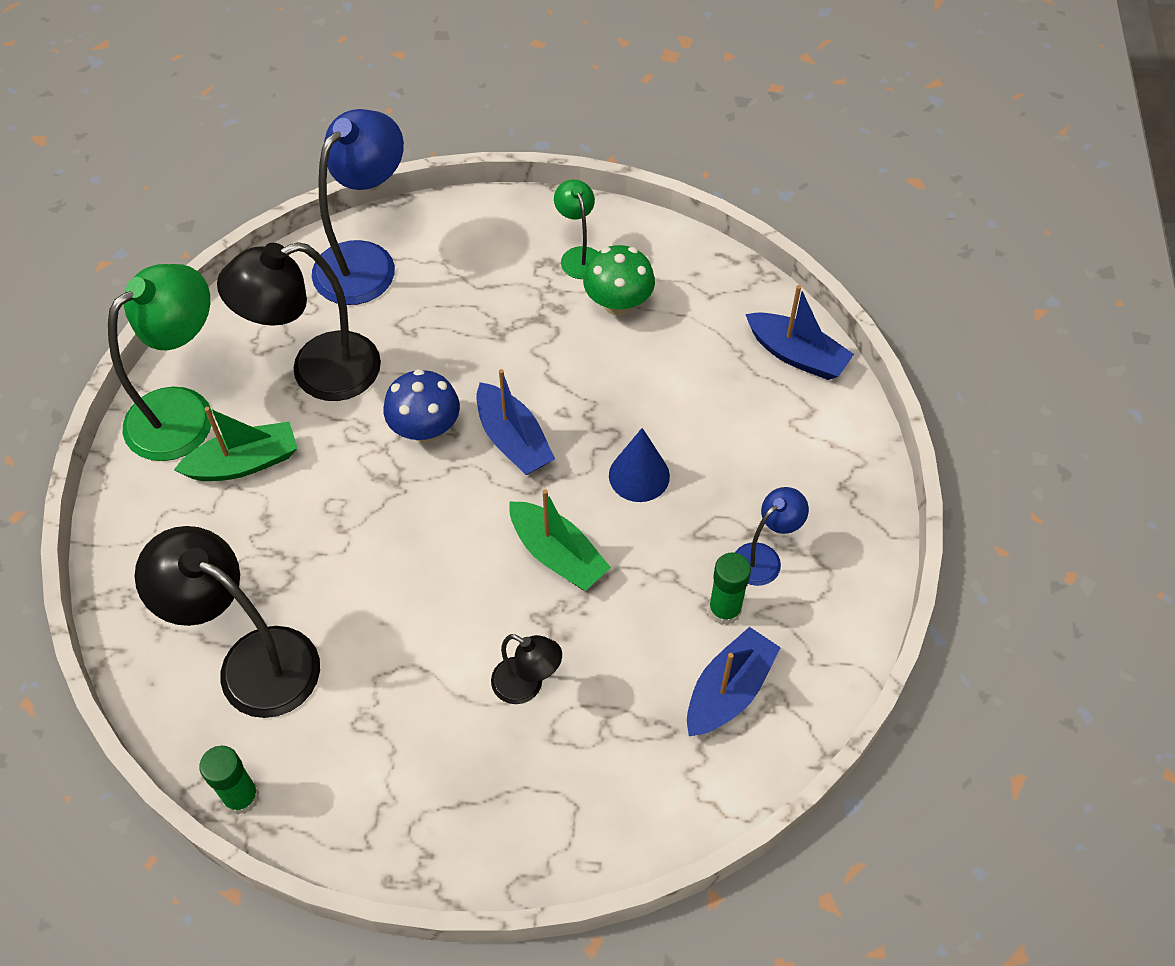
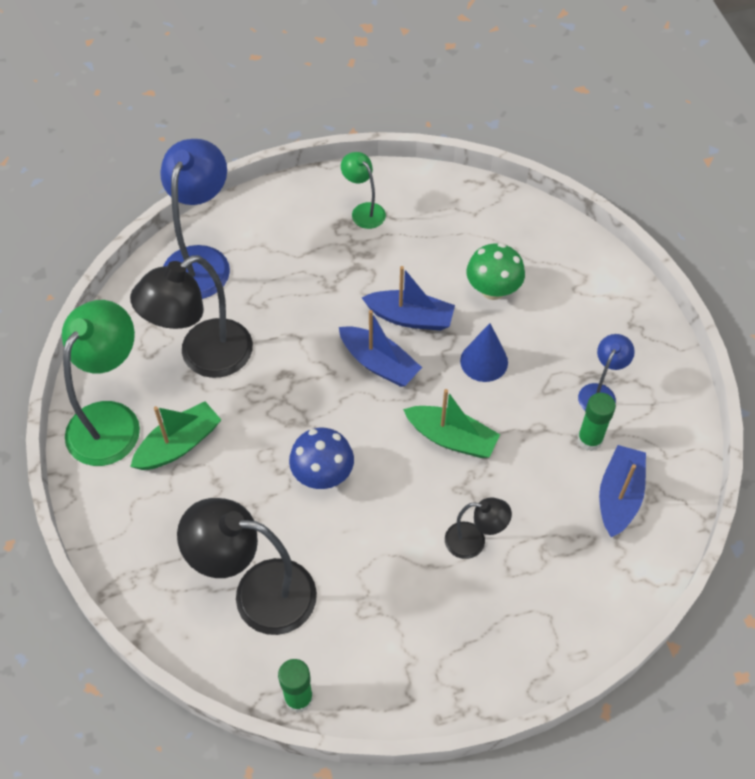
camera: 20 degrees left, 0 degrees up
(425, 429) = (308, 375): blue mushroom -> blue mushroom (322, 474)
(618, 303) = (410, 238): green mushroom -> green mushroom (493, 290)
(796, 355) = (556, 239): blue boat -> blue boat (410, 317)

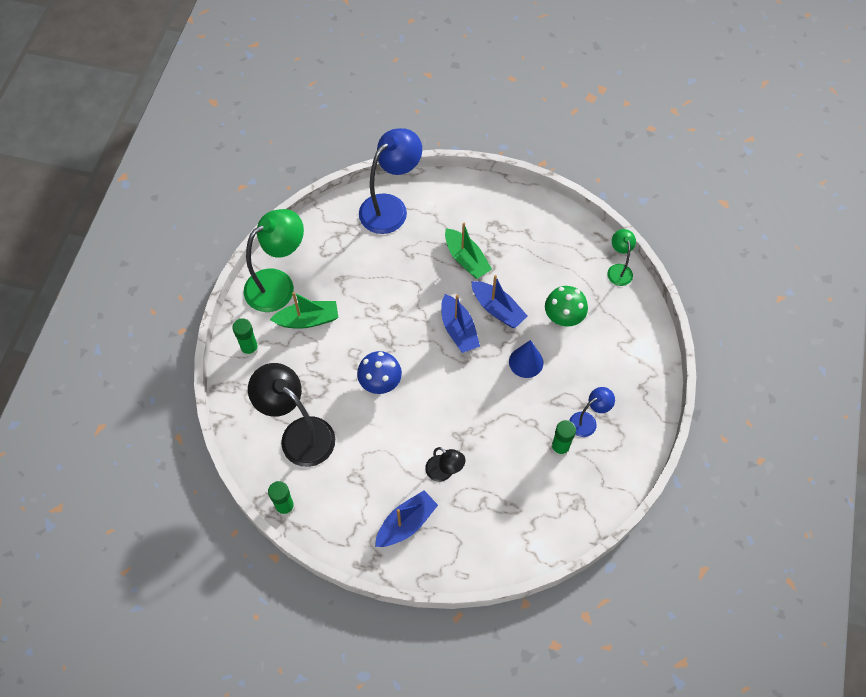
camera: 30 degrees right, 5 degrees up
(122, 519) = (250, 349): none -> green glue stick
(203, 357) = (355, 272): black lamp -> none
(364, 211) = (514, 222): green lamp -> green lamp (618, 270)
(451, 438) = (472, 401): green boat -> green boat (466, 259)
(619, 496) = (554, 493): blue boat -> blue boat (406, 523)

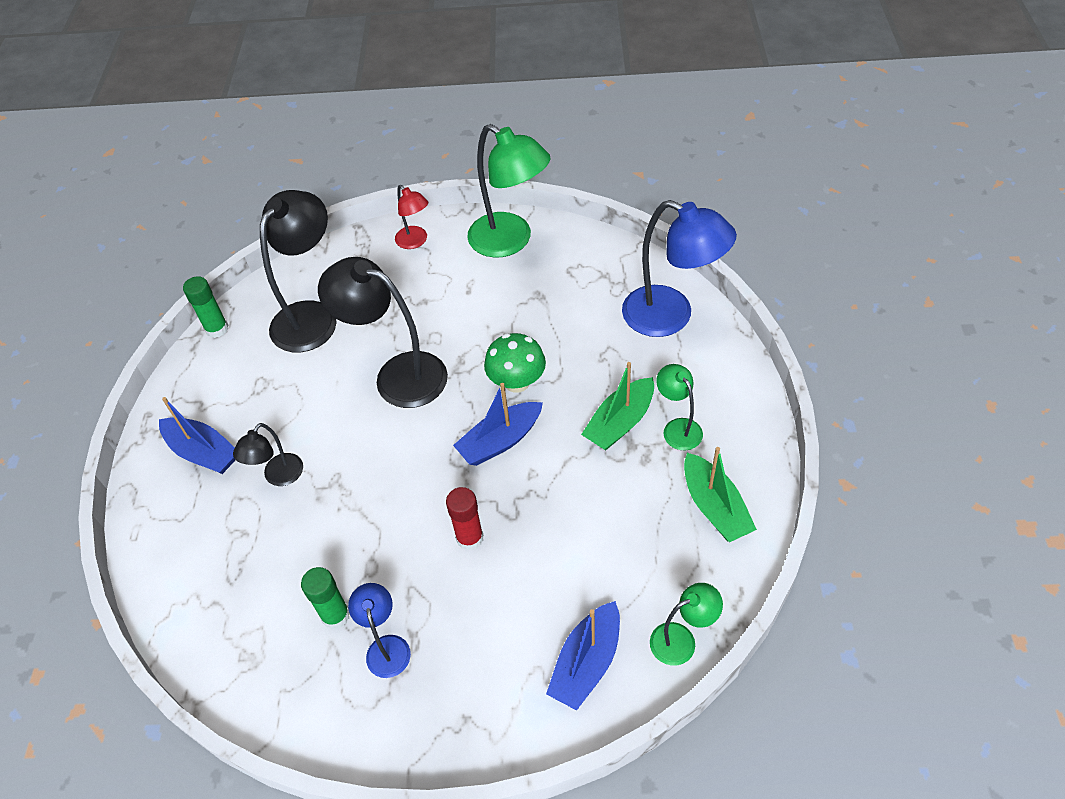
camera: 80 degrees right, 10 degrees down
(250, 349) = (415, 241): green glue stick -> red lamp
(308, 320) = (469, 281): green boat -> green boat (714, 507)
(380, 382) = (398, 375): blue mushroom -> black lamp
(480, 230) = (678, 428): none -> green lamp
(497, 309) = (548, 481): blue boat -> blue boat (586, 663)
(526, 362) = (469, 538): blue cone -> red glue stick
(563, 317) = (562, 573): green mushroom -> green mushroom (517, 382)
(587, 421) = (386, 646): blue lamp -> blue lamp turned 150 degrees counterclockwise

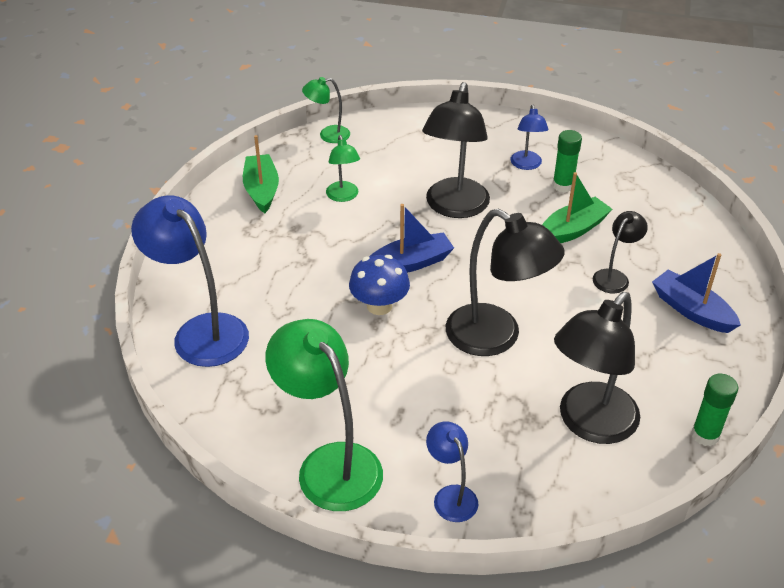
camera: 170 degrees left, 10 degrees down
(415, 241) = (451, 496): red lamp -> blue lamp
(469, 538) = (454, 207): red glue stick -> black lamp
(517, 382) = (379, 306): green mushroom -> blue mushroom
(586, 663) = (393, 136): blue boat -> none
(620, 423) = (301, 255): green boat -> green boat (572, 230)
(678, 428) = (256, 242): green lamp -> green lamp (343, 196)

